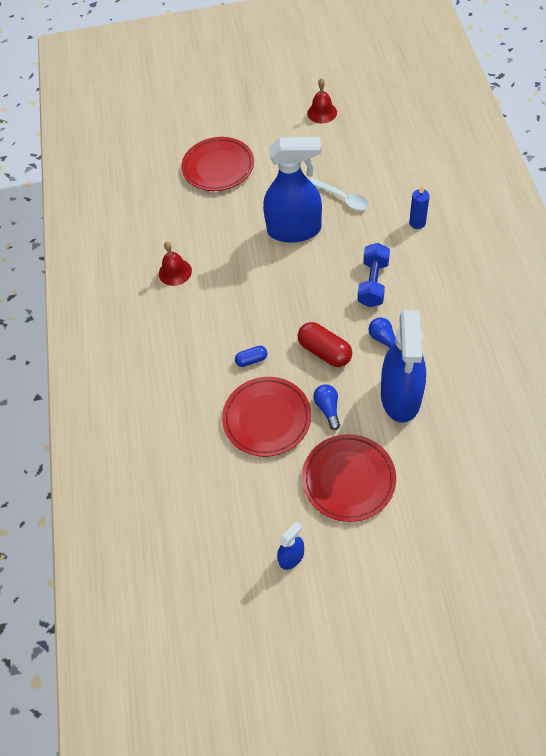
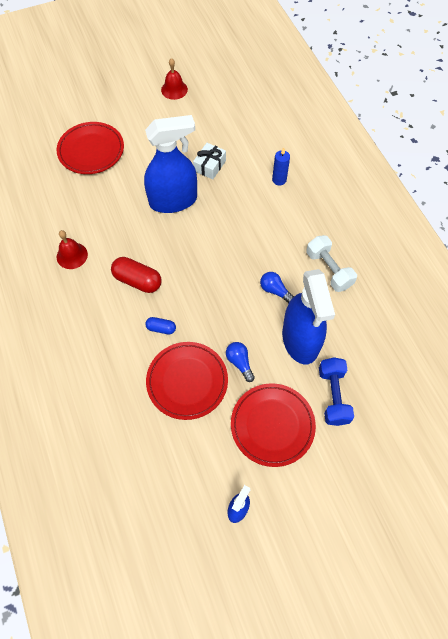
camera: 20 degrees left, 5 degrees up
(251, 360) = (161, 328): blue capsule -> blue capsule turned 45 degrees clockwise
(325, 351) = (225, 310): red capsule -> red capsule (137, 280)
(342, 198) = (209, 166): white spoon -> white gift
(373, 283) = (253, 240): blue dumbbell -> blue dumbbell (333, 396)
(451, 327) = (328, 270): none -> white dumbbell

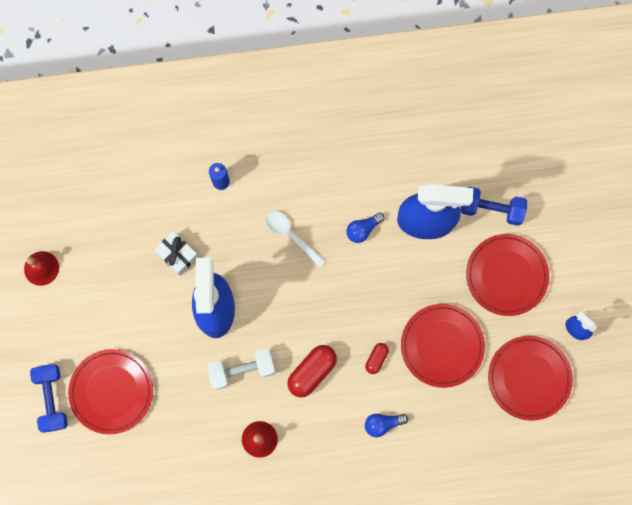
camera: 75 degrees left, 15 degrees up
(78, 117) = (52, 399): none -> blue dumbbell
(161, 328) = (376, 359): blue capsule -> red capsule
(175, 471) = (529, 378): none -> red plate
(239, 362) = (434, 288): blue light bulb -> blue light bulb (382, 424)
(251, 238) = (291, 235): none -> white spoon
(328, 270) = (353, 166): white dumbbell -> white dumbbell (242, 370)

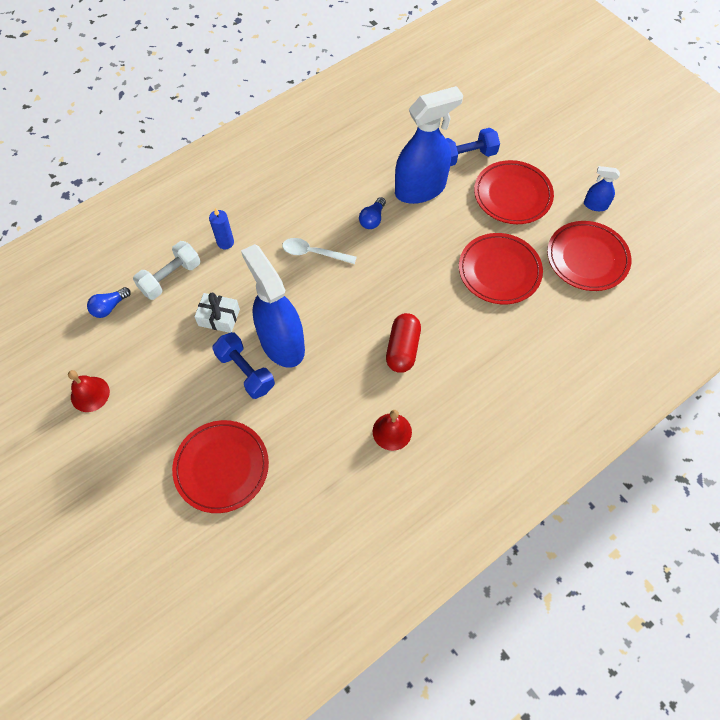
camera: 30 degrees left, 15 degrees down
(52, 399) = (163, 507): blue dumbbell -> blue dumbbell (245, 372)
(242, 370) = (338, 381): white dumbbell -> white dumbbell (171, 278)
(376, 359) = (451, 309): red capsule -> none
(382, 424) = (494, 358): blue light bulb -> blue light bulb (109, 307)

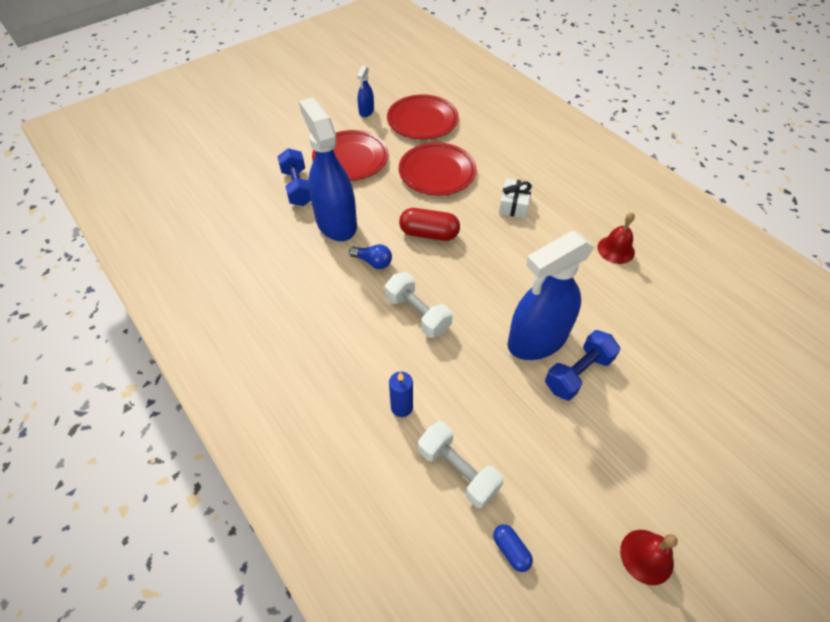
camera: 90 degrees left, 10 degrees down
(109, 307) = (511, 550): blue light bulb -> blue capsule
(219, 317) = (512, 406): white gift -> white gift (514, 204)
(221, 467) = (695, 389): red plate -> none
(314, 253) = (417, 314): white spoon -> white dumbbell
(402, 349) = (528, 240): red capsule -> red capsule (429, 234)

